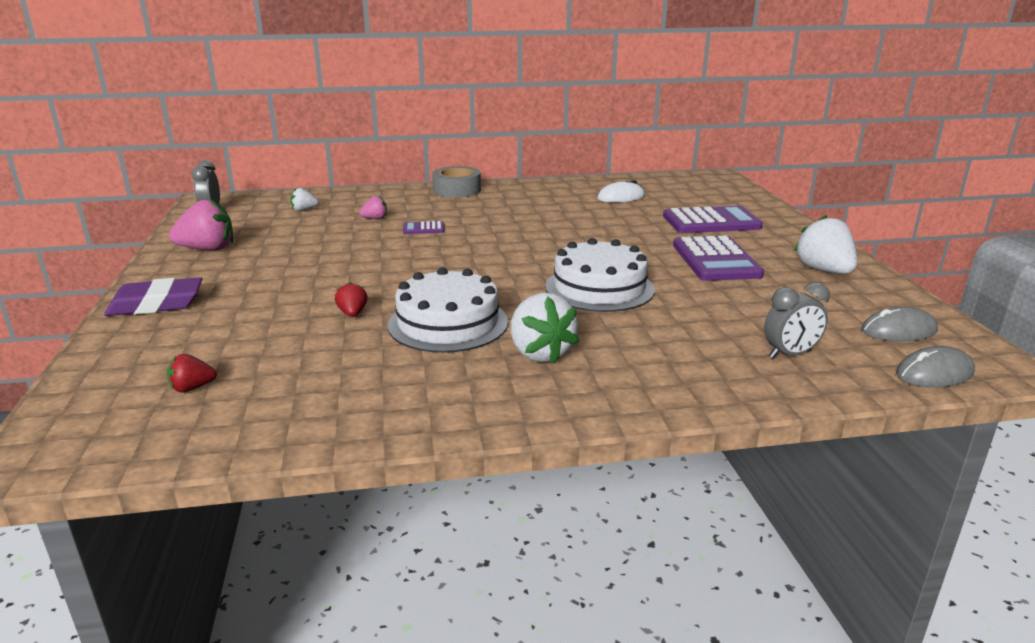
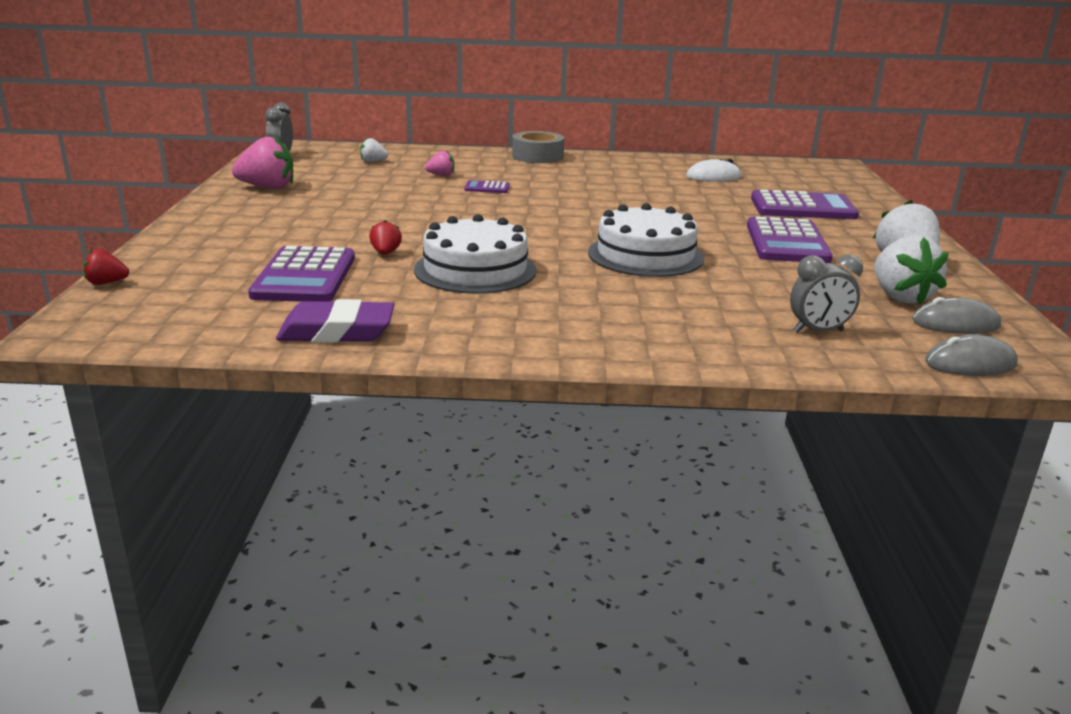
camera: 10 degrees right, 0 degrees up
(156, 304) = (205, 228): purple eraser -> purple eraser (337, 331)
(192, 388) = (216, 296): red strawberry -> red strawberry (106, 283)
(279, 352) = (304, 276): none -> purple calculator
(540, 353) = (555, 303): white strawberry -> white strawberry (900, 297)

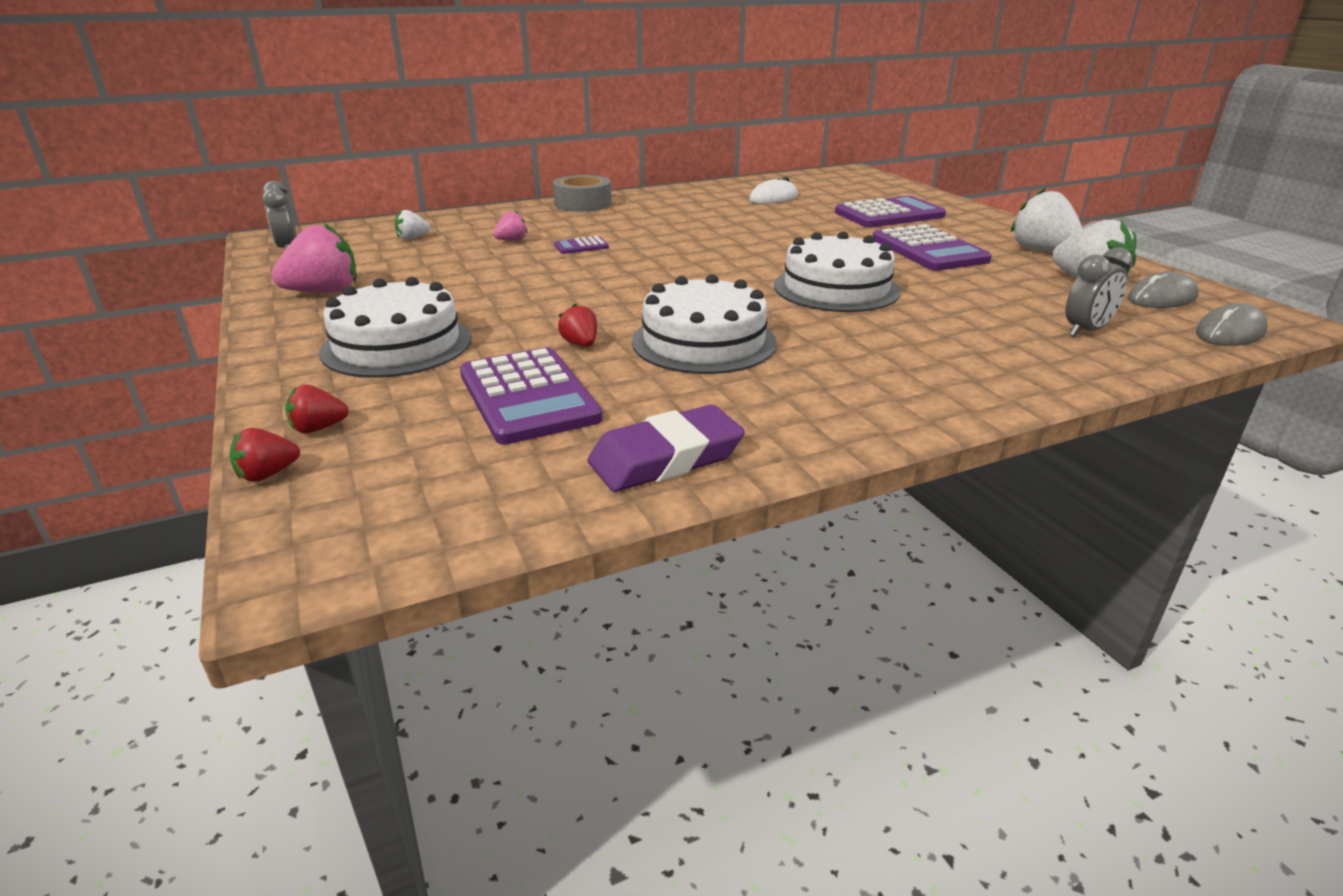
camera: 25 degrees left, 5 degrees up
(162, 266) = (318, 428): none -> red strawberry
(268, 229) = (397, 344): none -> white cake

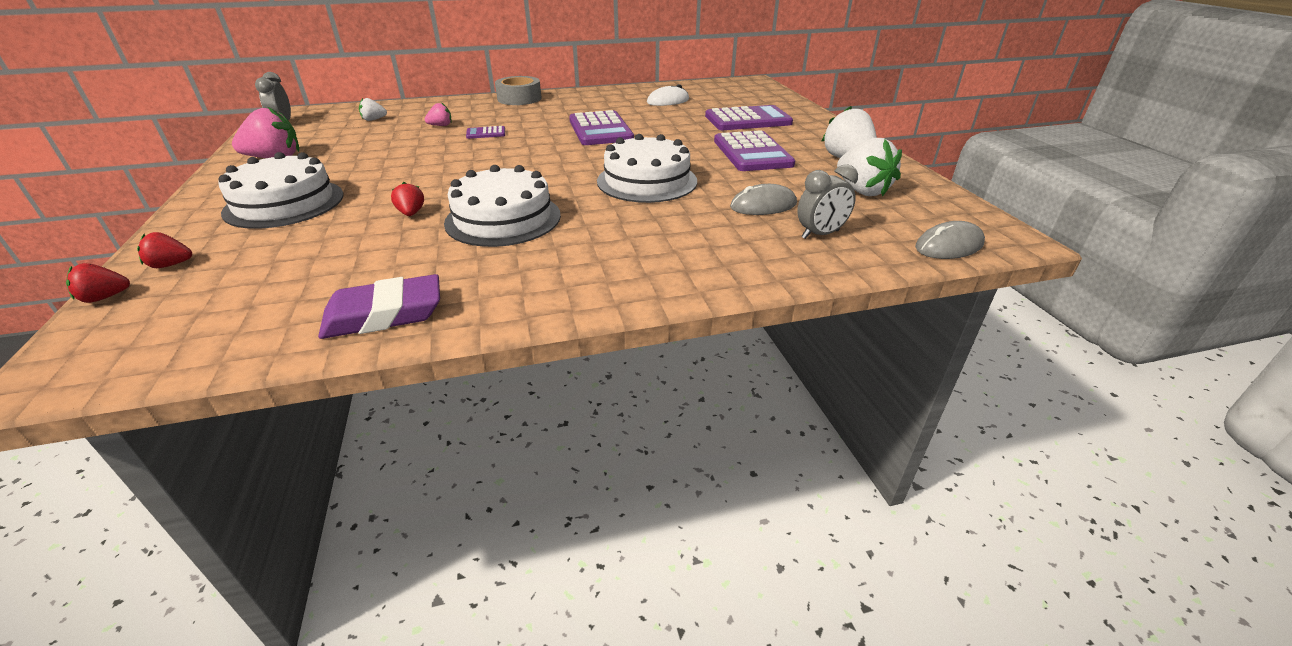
camera: 10 degrees right, 5 degrees up
(528, 396) = (334, 253): purple calculator -> purple calculator (600, 130)
(1162, 298) = (915, 209): grey mouse -> grey mouse (763, 205)

